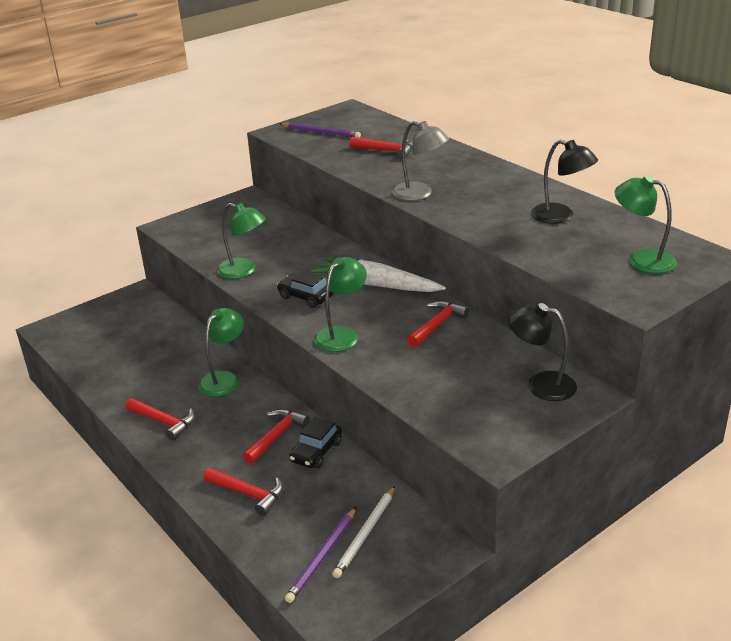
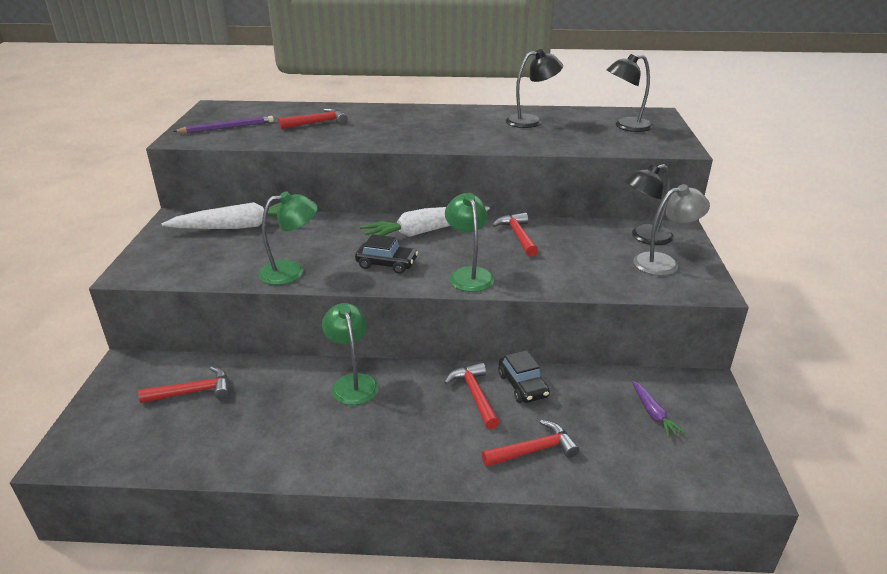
camera: 50 degrees left, 0 degrees up
(164, 422) = (361, 450): red hammer -> red hammer (193, 392)
(270, 221) = (238, 226): none -> white carrot
(306, 297) = (386, 264): black car -> black car turned 150 degrees counterclockwise
(322, 556) = (659, 450): purple pencil -> none
(365, 534) = (653, 413): white pencil -> purple carrot
(420, 194) = (410, 140): grey lamp -> grey lamp (664, 263)
(642, 259) = (626, 126): green lamp -> black lamp

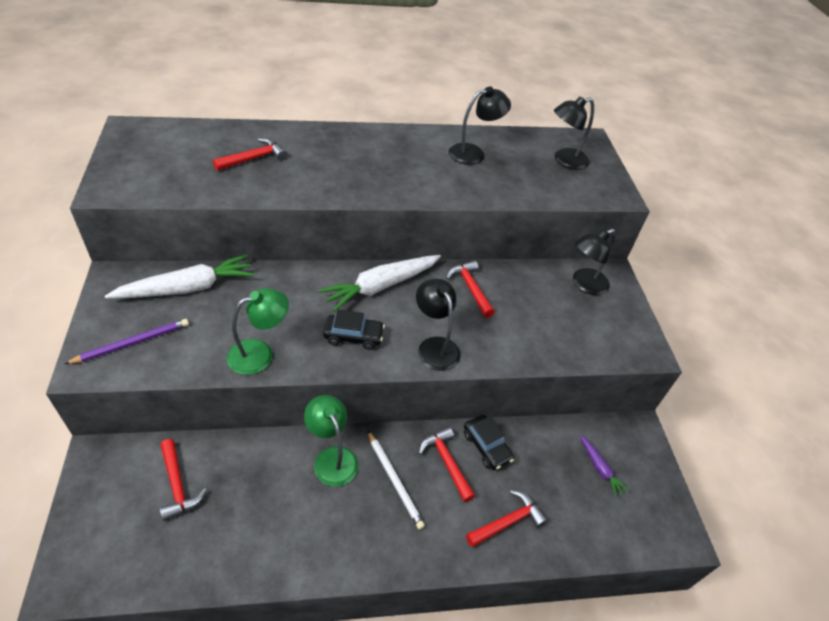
camera: 15 degrees left, 15 degrees up
(193, 392) = (177, 485): red hammer -> red hammer turned 90 degrees clockwise
(227, 127) = (155, 168): purple pencil -> purple pencil (132, 343)
(414, 405) = (394, 480): none -> white pencil
(468, 274) = (435, 346): green lamp -> black lamp
(664, 263) = (605, 319): grey lamp -> none

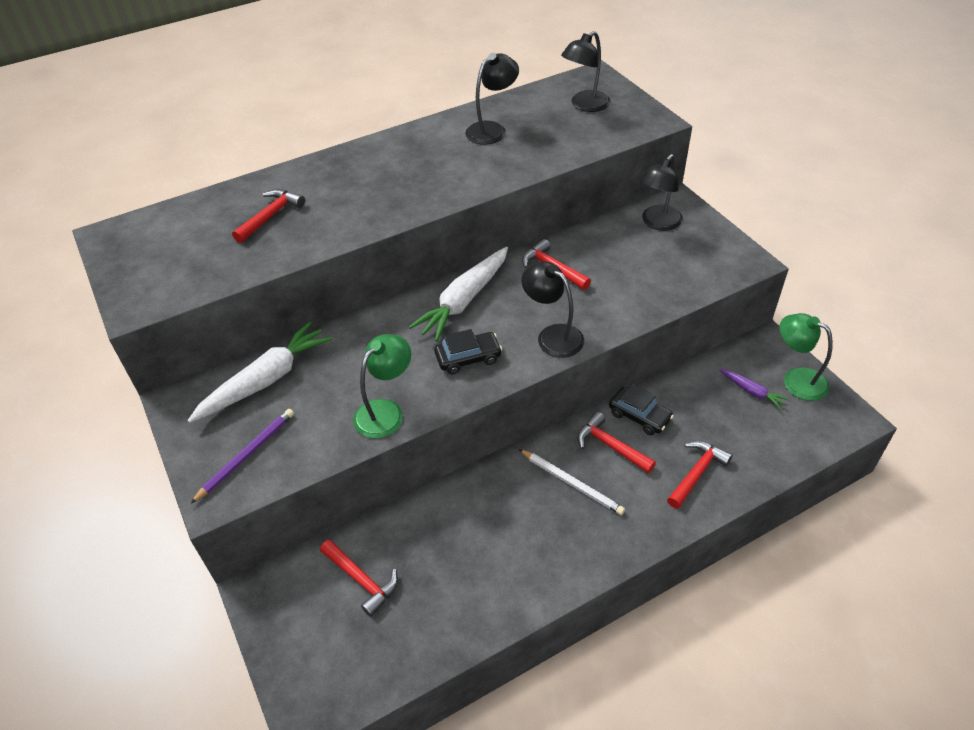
camera: 15 degrees left, 0 degrees up
(332, 458) = (499, 489): green lamp -> green lamp (796, 380)

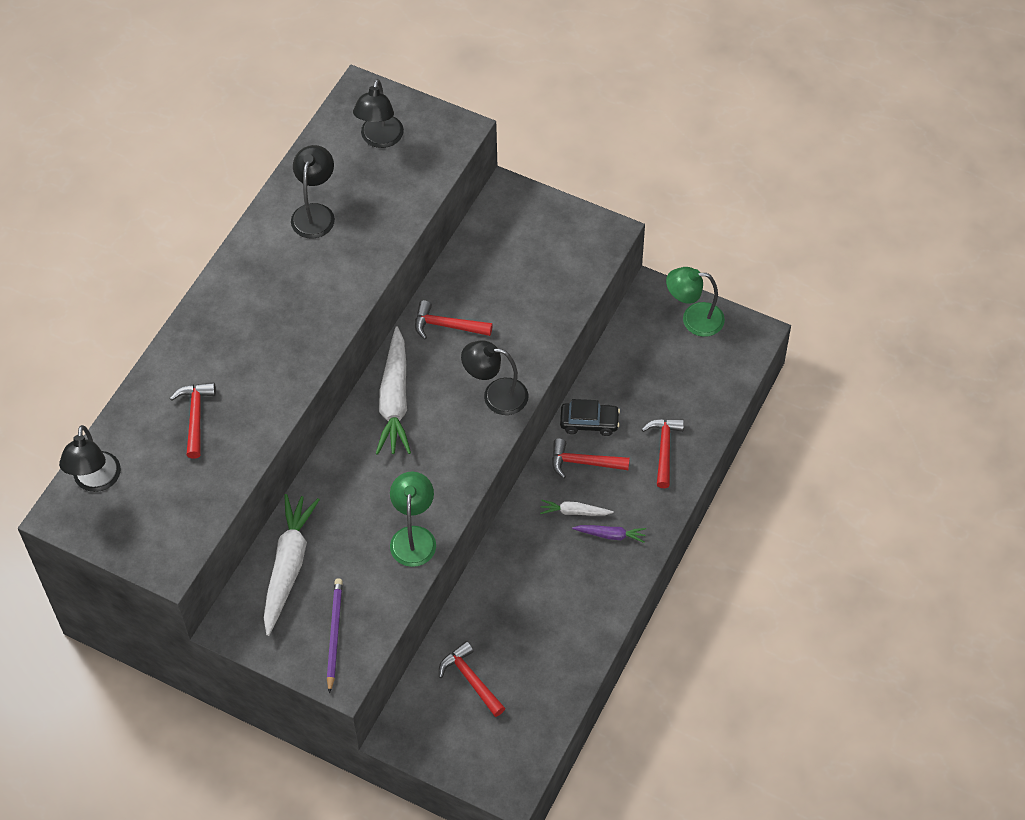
camera: 35 degrees left, 10 degrees up
(362, 580) = (471, 679): red hammer -> red hammer turned 135 degrees counterclockwise
(468, 358) = (442, 454): black car -> none
(572, 483) = (574, 512): white pencil -> white carrot
(657, 223) = (506, 227): black lamp -> black lamp (95, 481)
(752, 392) = (665, 350): purple carrot -> purple carrot (610, 535)

